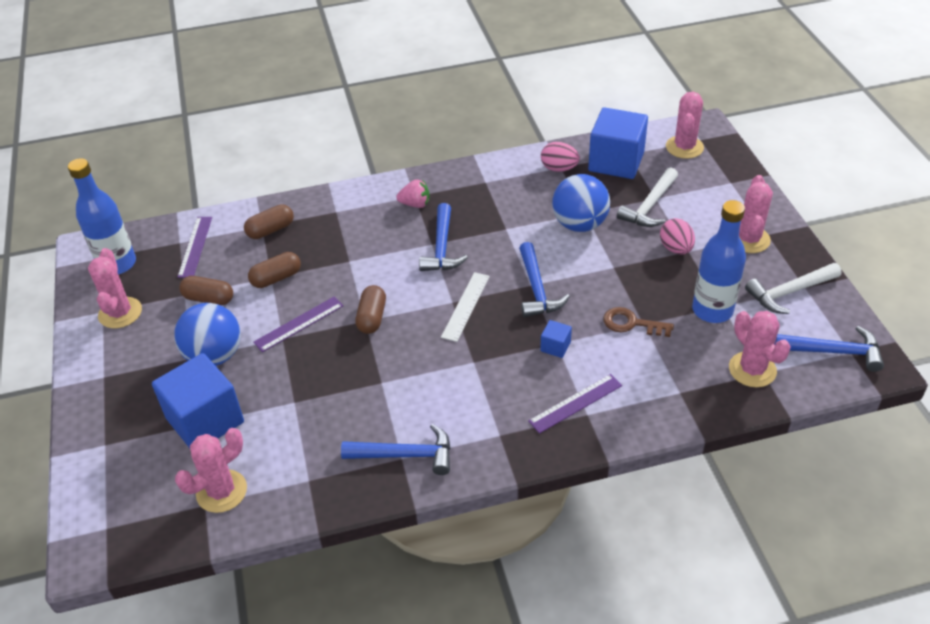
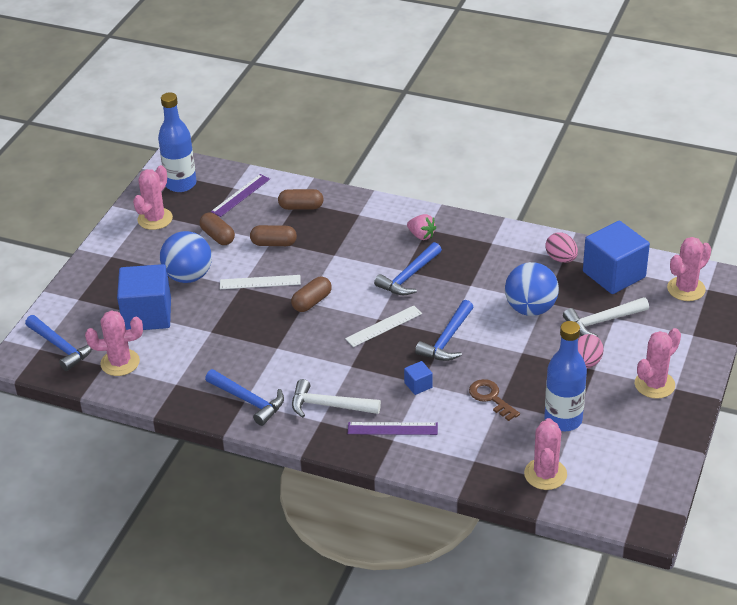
camera: 35 degrees right, 5 degrees down
(299, 324) = (260, 282): purple ruler -> white ruler
(789, 292) = (640, 438): white hammer -> white hammer (328, 406)
(834, 351) = (624, 496): blue hammer -> blue hammer (61, 347)

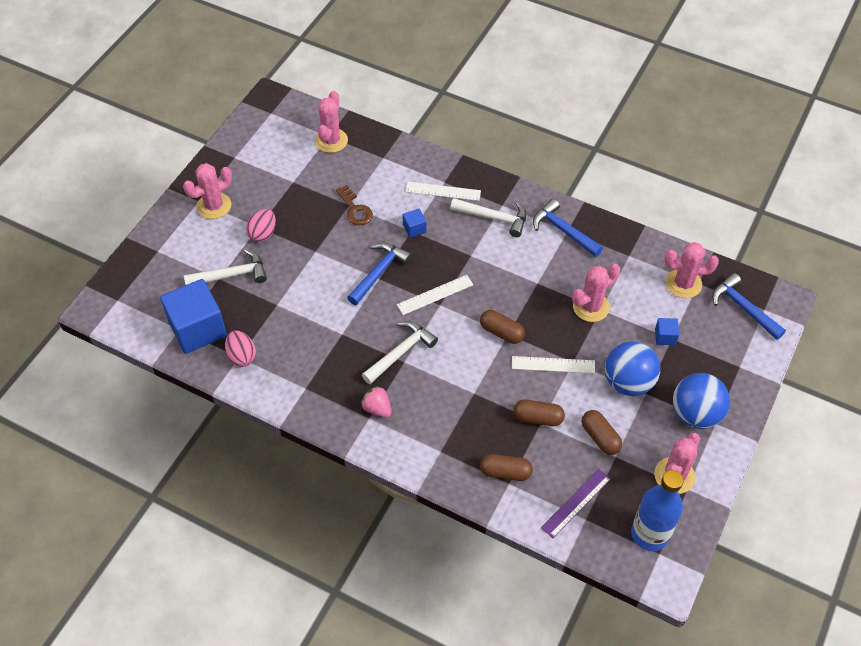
camera: 175 degrees left, 15 degrees up
(147, 315) = (665, 337): blue cube -> blue cube, size x0.43
(312, 302) = (501, 332): brown capsule -> brown capsule turned 75 degrees clockwise
(392, 428) = (443, 191): purple ruler -> white ruler
(409, 277) = (401, 352): blue hammer -> white hammer
(530, 309) = (292, 297): blue ball -> blue ball (695, 414)
(563, 420) = (302, 183): blue bottle -> none
(686, 289) = (137, 302): pink cactus -> pink cactus (591, 307)

